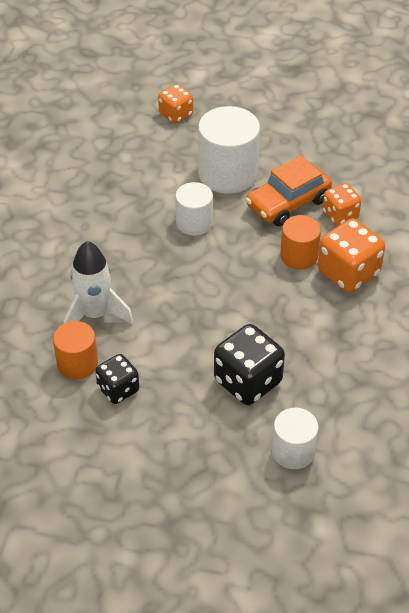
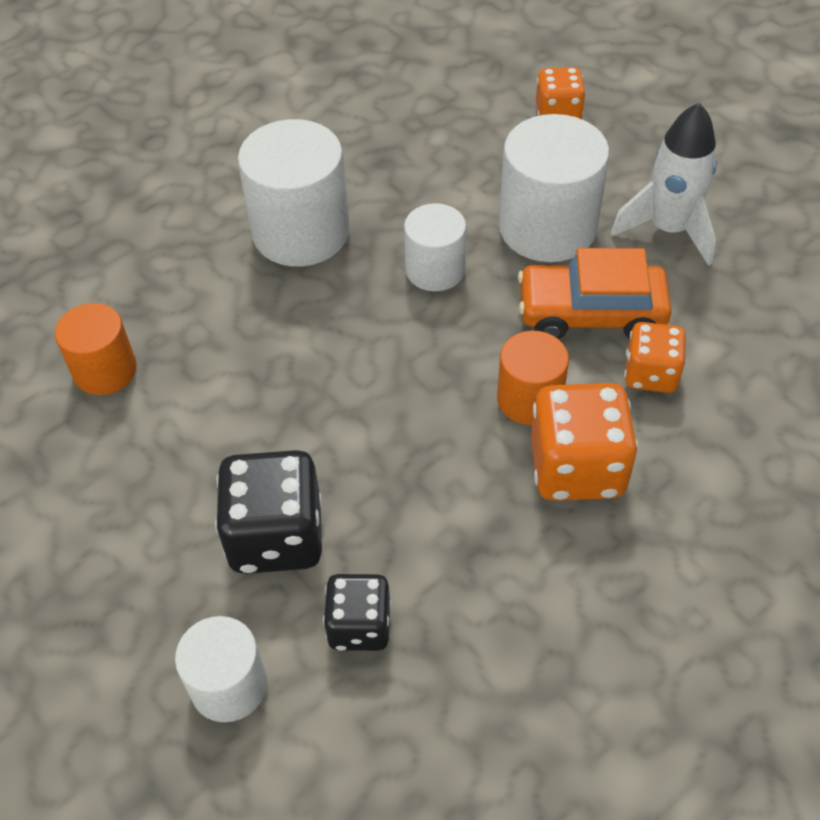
camera: 40 degrees right, 5 degrees up
(95, 314) = (191, 320): white rocket -> white rocket (668, 229)
(105, 241) = (301, 232): none -> white cylinder
(118, 389) = (113, 436): black dice -> black dice (359, 626)

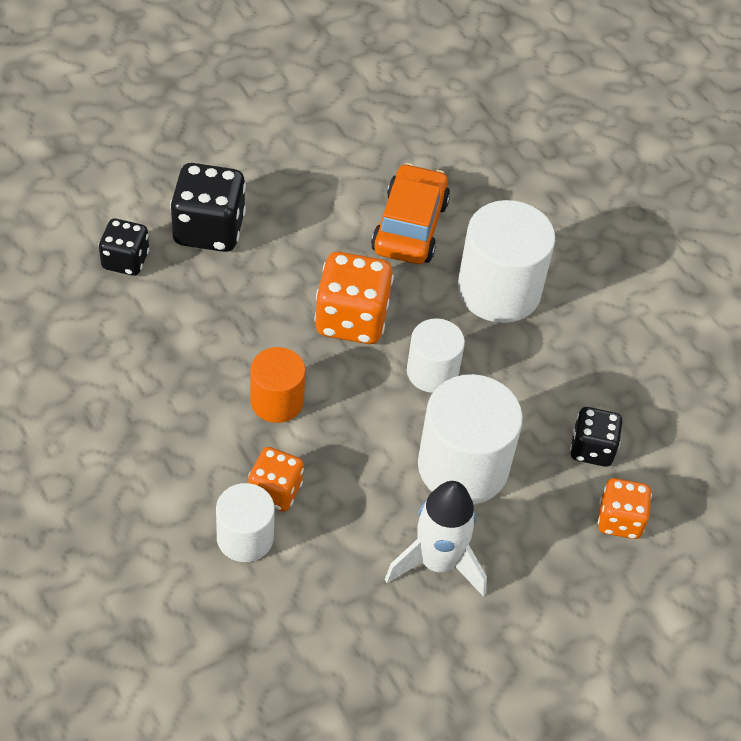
camera: 95 degrees right, 0 degrees up
(105, 370) = (383, 157): orange cylinder -> none
(229, 685) = (111, 191): white cylinder -> white cylinder (245, 538)
(485, 140) = (591, 449): none -> black dice
(577, 468) = (203, 413): orange dice -> orange dice (351, 319)
(591, 313) = (353, 469): orange car -> orange car (410, 226)

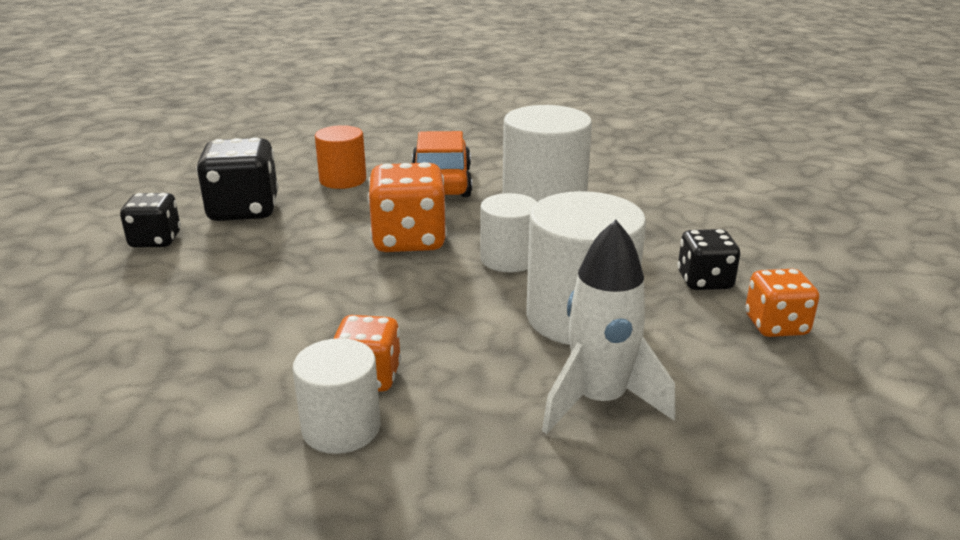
camera: 10 degrees left, 25 degrees down
(277, 401) = (347, 306): orange cylinder -> orange cylinder (343, 180)

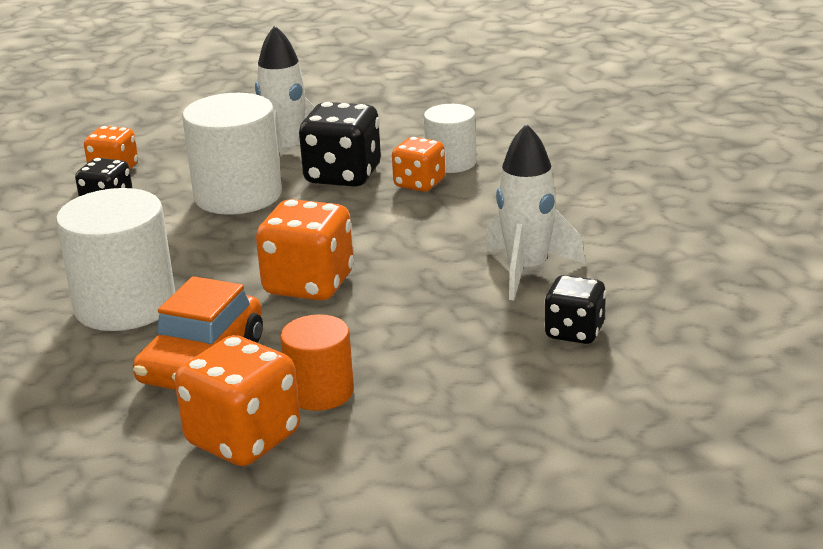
camera: 155 degrees left, 0 degrees up
(202, 285) = (527, 270): none -> white rocket
(243, 210) = (467, 360): black dice -> black dice (343, 176)
(374, 155) = (243, 439): none -> orange dice
(508, 259) = (237, 249): white cylinder -> none

